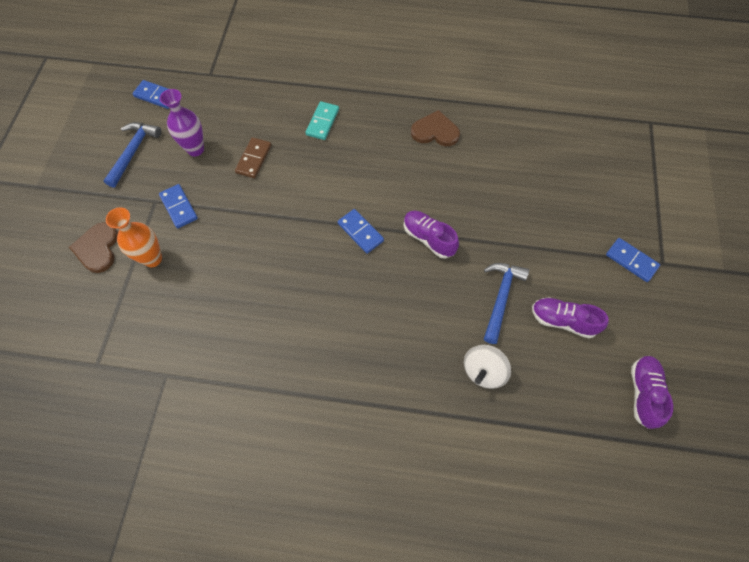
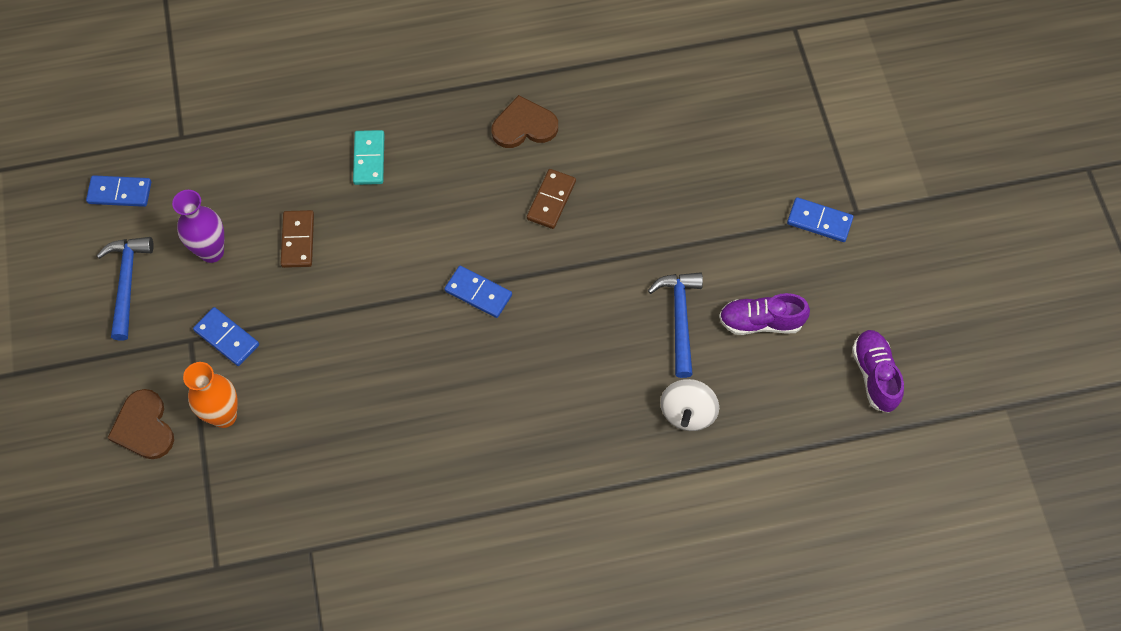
camera: 20 degrees left, 0 degrees up
(428, 238) = (567, 273): purple shoe -> none
(436, 185) = (551, 200): none -> brown domino

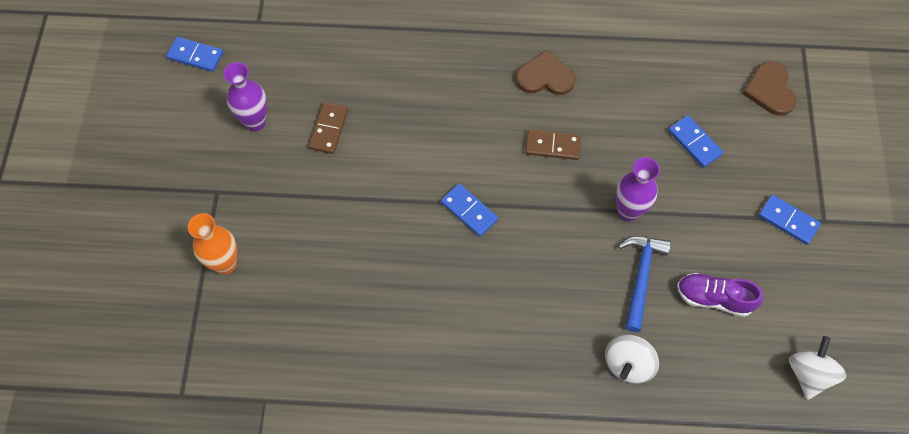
camera: 15 degrees right, 0 degrees up
(127, 282) = (179, 131): blue hammer -> none
(144, 427) = (157, 256): brown heart -> brown heart (770, 90)
(226, 338) = (247, 197): blue domino -> blue domino (694, 142)
(369, 159) = (407, 75): turquoise domino -> none
(551, 200) = (552, 146): brown domino -> brown domino turned 60 degrees clockwise
(650, 252) = (628, 211): none -> purple vase
(875, 375) = (809, 374): purple shoe -> white spinning top

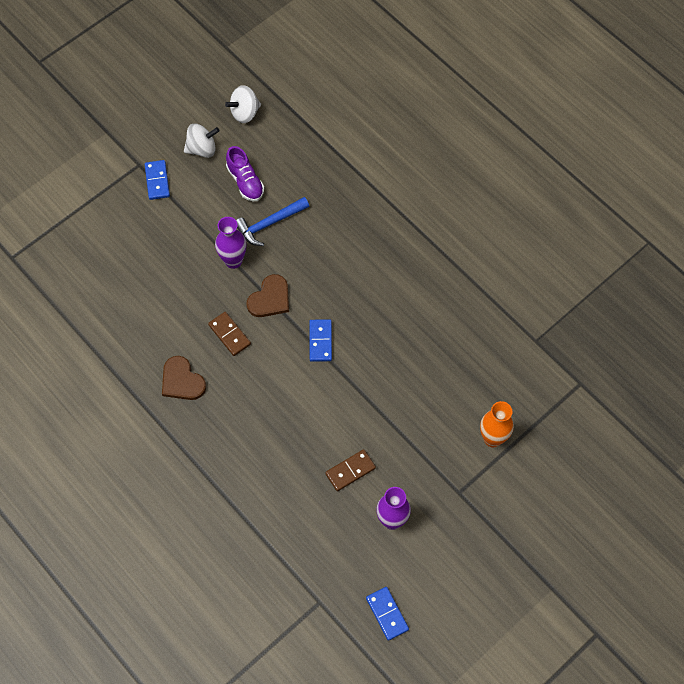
camera: 135 degrees left, 0 degrees up
(628, 364) = (327, 192): white spinning top -> white spinning top (202, 149)
(694, 142) = (149, 263): blue domino -> none
(770, 90) = (67, 251): brown heart -> brown heart (270, 298)

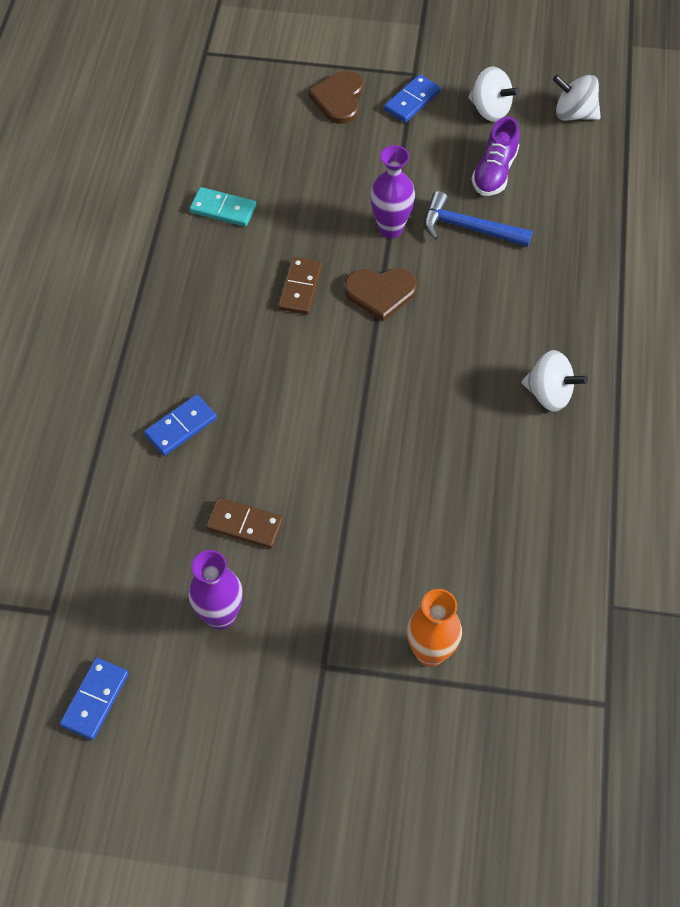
camera: 50 degrees right, 5 degrees down
(138, 333) = (223, 209): none -> turquoise domino
(182, 381) = (205, 285): brown heart -> brown heart (339, 99)
(320, 341) = (377, 377): blue domino -> blue domino (181, 427)
(402, 271) = (549, 394): none -> white spinning top

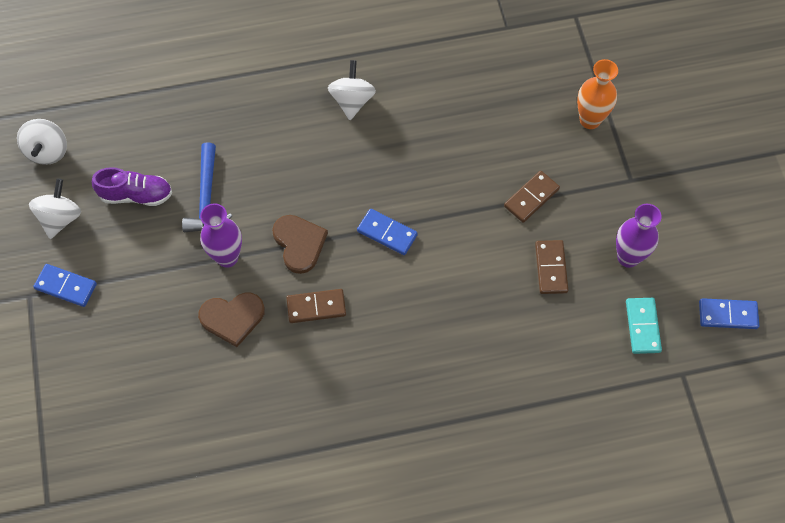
camera: 110 degrees left, 5 degrees up
(181, 427) = (488, 347): blue domino -> blue domino (387, 233)
(223, 209) = (251, 404): turquoise domino -> turquoise domino (643, 326)
(339, 99) = (80, 351): brown heart -> brown heart (232, 318)
(345, 539) = (531, 197): none -> brown domino

